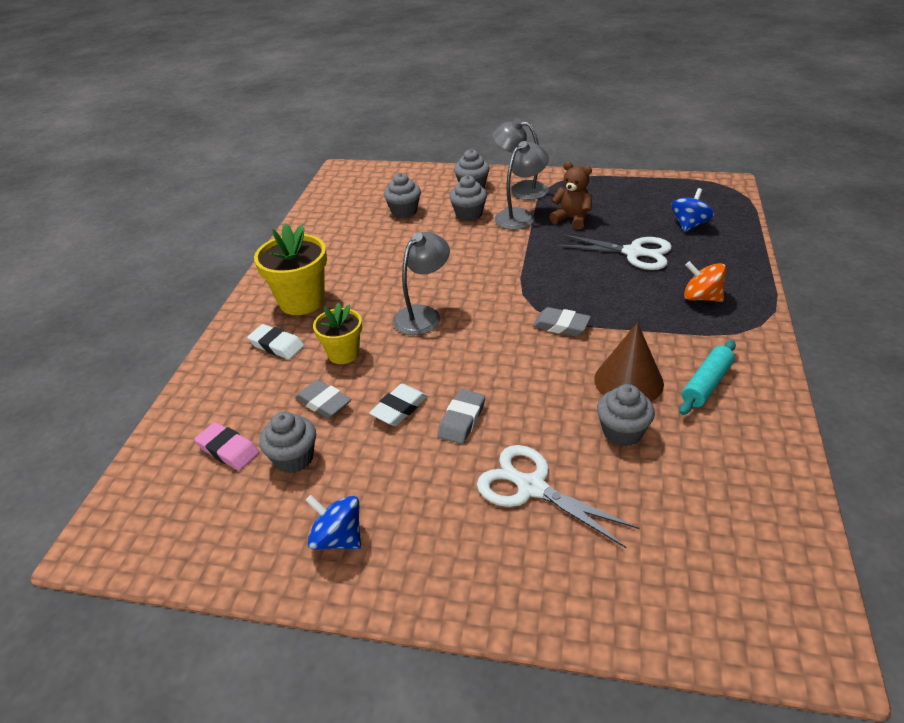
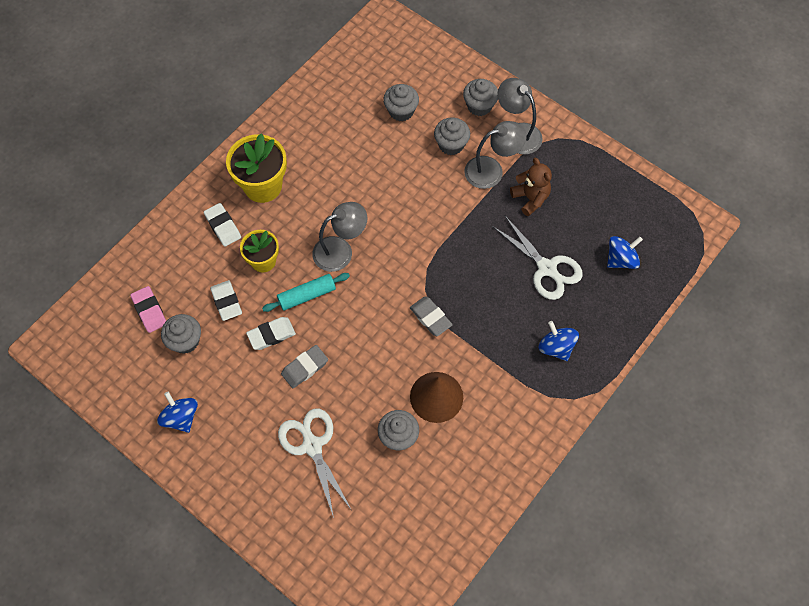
camera: 25 degrees right, 25 degrees up
(323, 402) = (226, 302): grey eraser -> white eraser
(701, 297) = (556, 347): orange spinning top -> blue spinning top
(706, 384) = (486, 429): turquoise rolling pin -> turquoise rolling pin (307, 295)

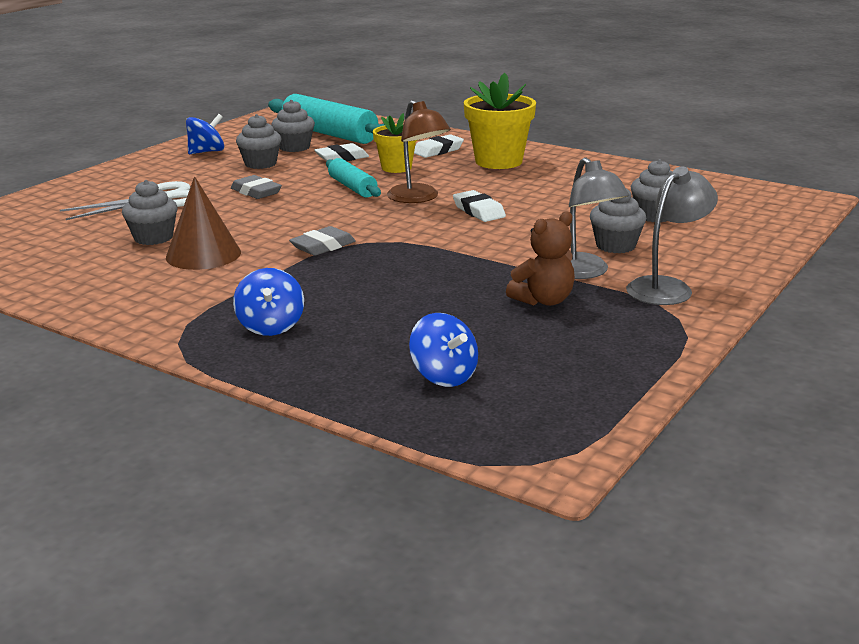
camera: 85 degrees right, 40 degrees down
(149, 311) = (329, 134): pink eraser -> turquoise rolling pin
(271, 335) = (300, 176): white eraser -> white eraser (478, 211)
(340, 250) = (418, 198): grey lamp -> brown lamp
(479, 106) = (701, 260): grey cupcake -> grey cupcake (260, 164)
(547, 268) = (413, 316): white scissors -> none
(556, 347) = (271, 326): blue spinning top -> blue spinning top turned 120 degrees clockwise

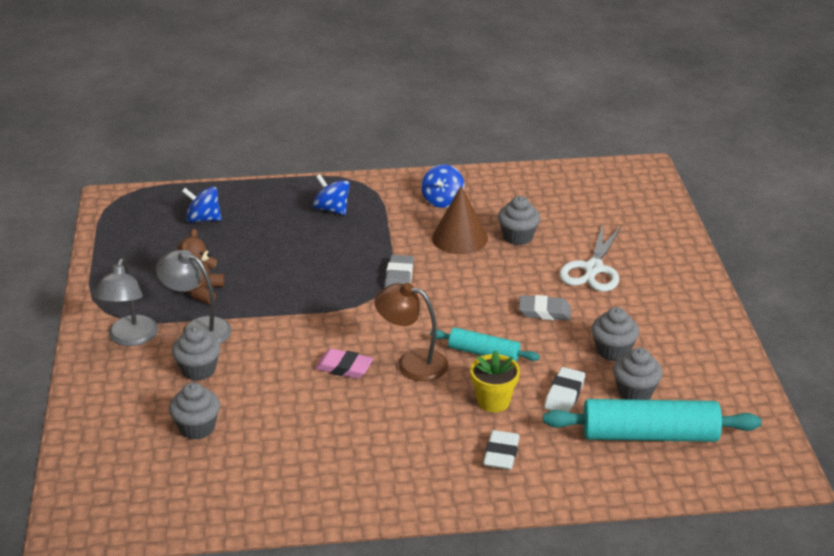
camera: 140 degrees right, 10 degrees up
(206, 152) = (690, 346): blue spinning top -> blue spinning top (442, 200)
(478, 211) = (344, 367): white eraser -> pink eraser
(498, 161) = (419, 460): yellow flower pot -> none

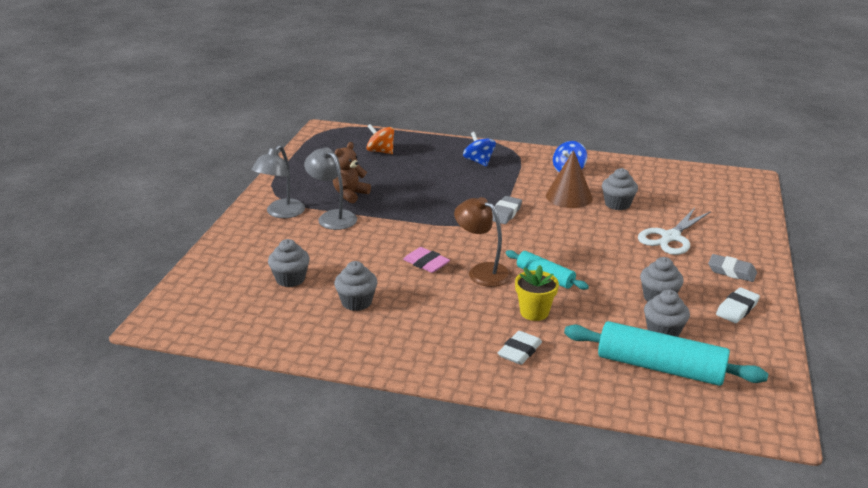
camera: 20 degrees right, 5 degrees down
(198, 370) = (316, 242): grey cupcake -> grey cupcake (356, 302)
(203, 219) = (380, 151): blue spinning top -> orange spinning top
(544, 312) = (612, 259): grey eraser -> grey eraser (731, 271)
(564, 394) = (598, 320): white eraser -> white eraser (737, 309)

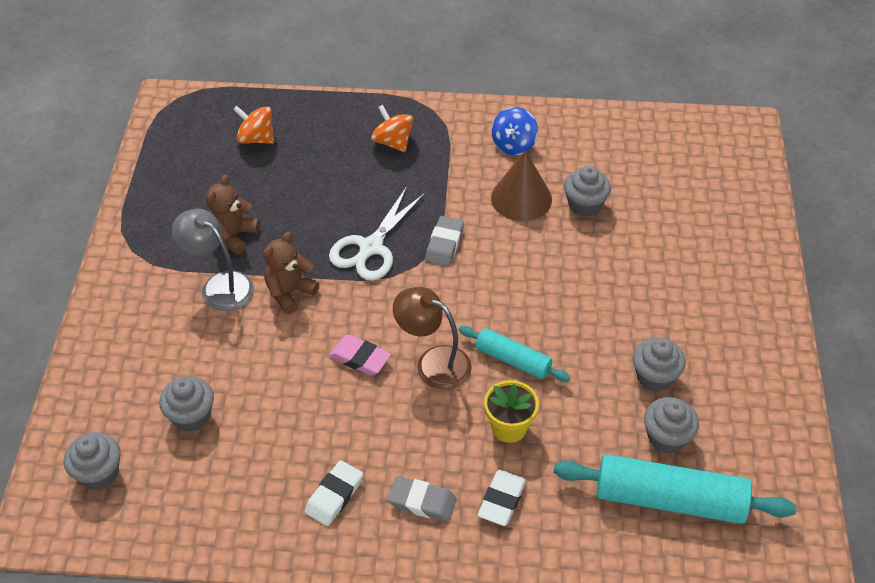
camera: 10 degrees left, 20 degrees up
(281, 213) = (148, 288): grey lamp -> none
(356, 302) = (286, 445): grey cupcake -> grey cupcake (99, 473)
(383, 225) = (290, 292): none -> brown teddy bear
(479, 161) = (393, 142): blue spinning top -> orange spinning top
(670, 237) = (657, 261): white scissors -> white scissors (371, 248)
(731, 271) = (737, 314): grey eraser -> grey eraser (422, 502)
(737, 309) = (749, 382): white eraser -> white eraser (334, 496)

